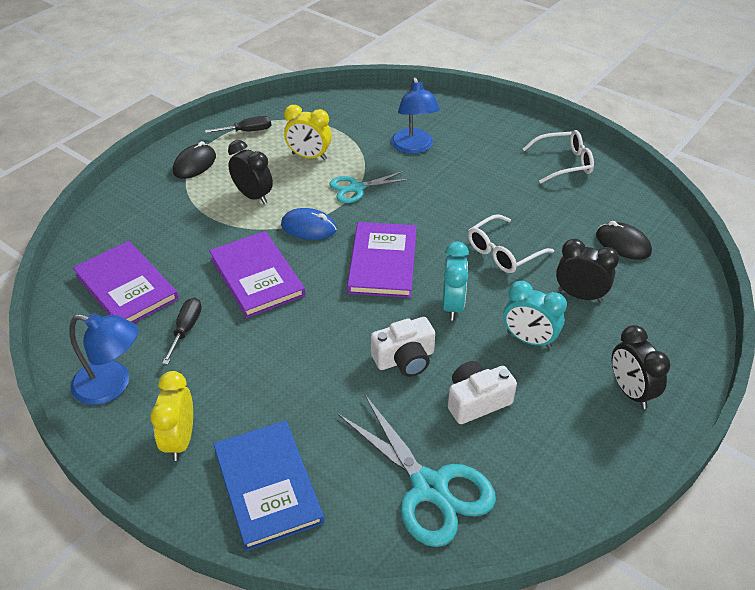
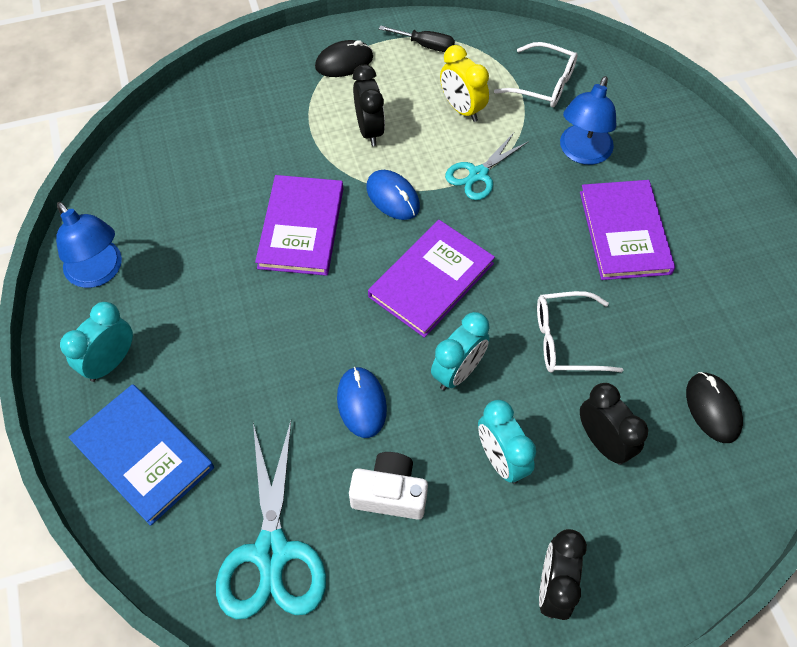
camera: 35 degrees right, 15 degrees up
(126, 287) = (183, 174): purple book -> purple book (624, 232)
(180, 440) = (111, 362): yellow clock -> turquoise clock
(186, 329) = (198, 250): black screwdriver -> none
(267, 486) = (143, 455): blue book -> blue book turned 60 degrees counterclockwise
(356, 188) = (478, 174): turquoise scissors -> turquoise scissors turned 60 degrees counterclockwise
(404, 359) = (361, 403): white camera -> blue mouse
(564, 163) = (740, 264): white glasses -> white glasses (543, 84)

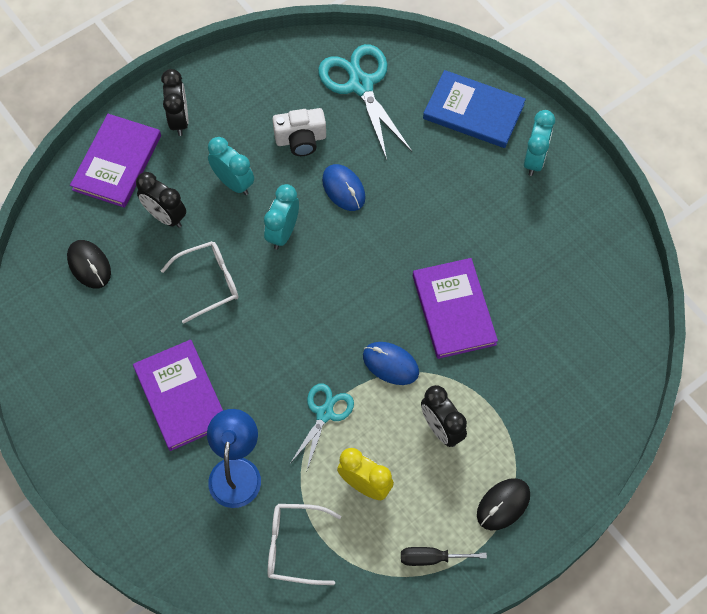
camera: 160 degrees right, 5 degrees up
(99, 272) = (588, 220): blue lamp -> none
(431, 280) = (329, 298): purple book -> purple book (117, 162)

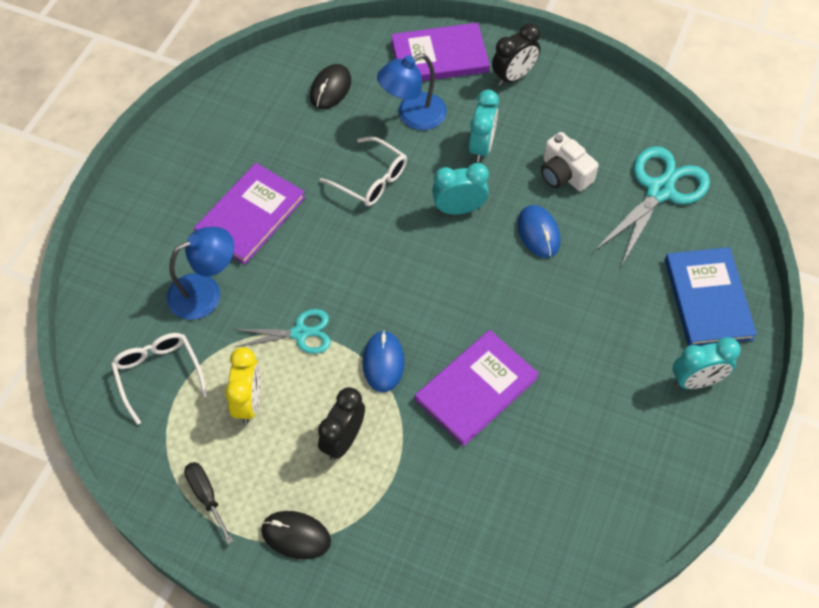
camera: 60 degrees right, 5 degrees down
(165, 216) = (413, 116): black clock -> blue lamp
(343, 189) = (538, 233): blue mouse -> blue mouse turned 45 degrees counterclockwise

